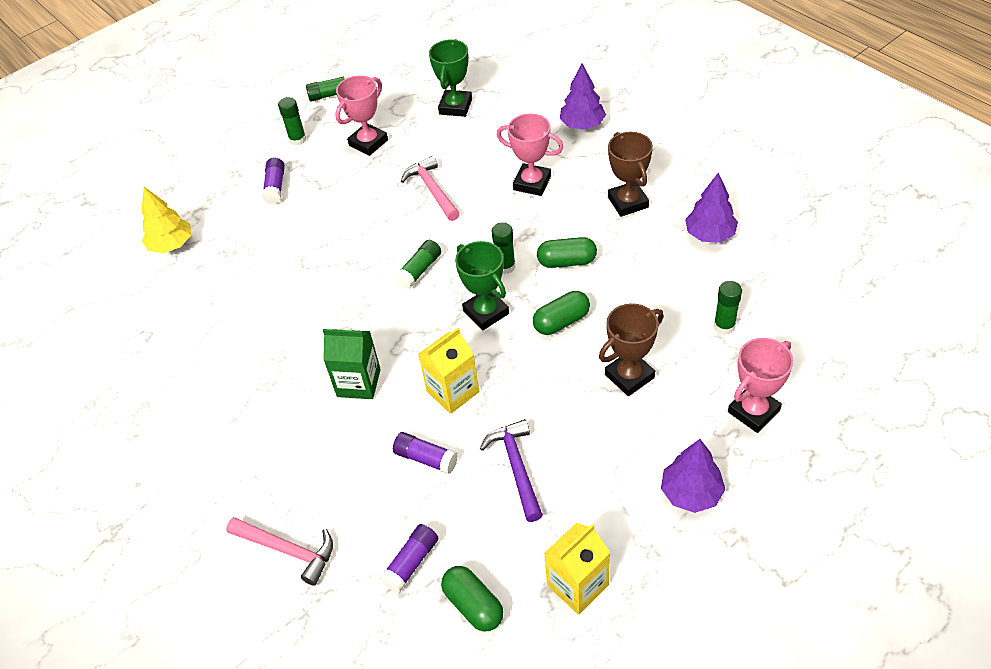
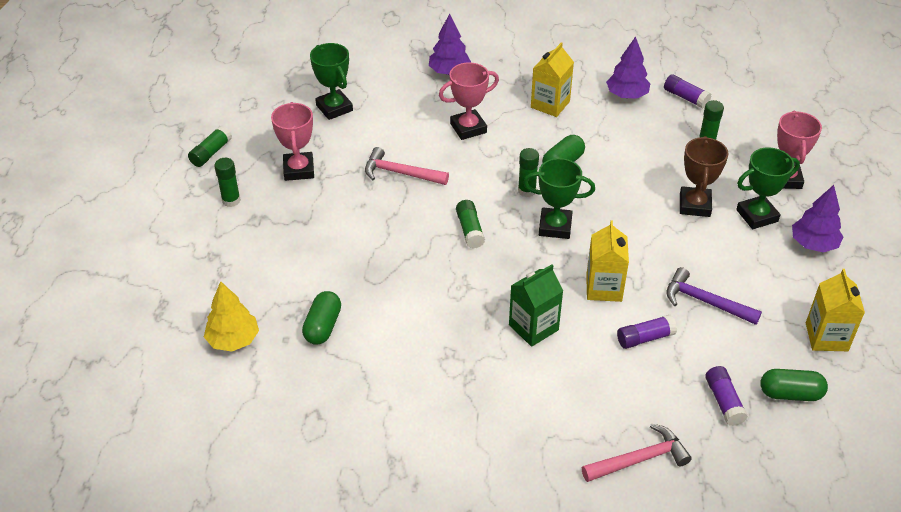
camera: 50 degrees left, 5 degrees down
(275, 187) = (264, 244): purple glue stick -> purple glue stick (685, 97)
(561, 321) = (611, 201): green capsule -> green capsule (323, 326)
(628, 202) = (550, 104): brown trophy -> yellow carton
(674, 426) = (757, 216): none -> green trophy

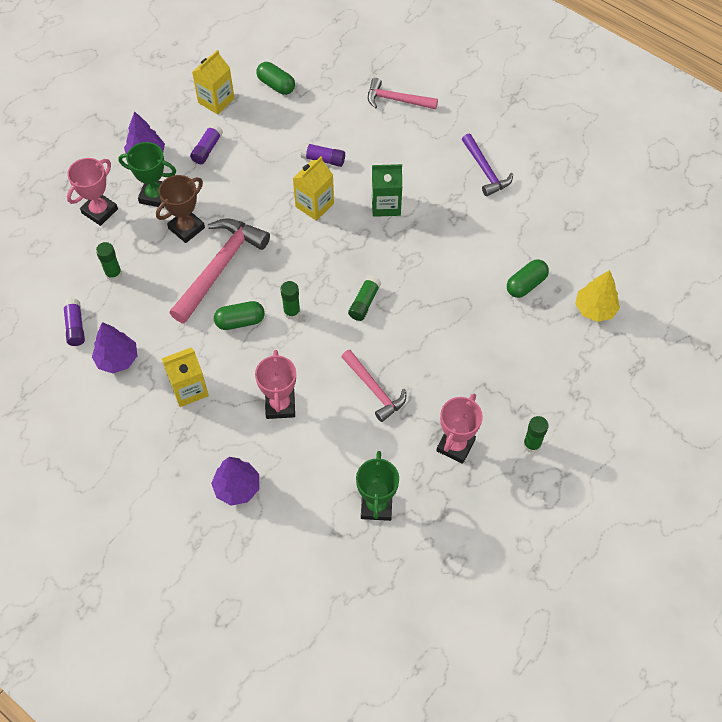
camera: 145 degrees left, 15 degrees up
(211, 153) = (521, 515): green glue stick -> none
(468, 128) = (280, 405): pink trophy -> pink trophy turned 75 degrees clockwise
(555, 227) = (301, 269): green trophy -> none
(627, 191) = (219, 267): none -> pink hammer
(705, 302) = (261, 160): purple hammer -> purple hammer (485, 170)
(724, 401) = (318, 101): purple glue stick -> purple glue stick (207, 149)

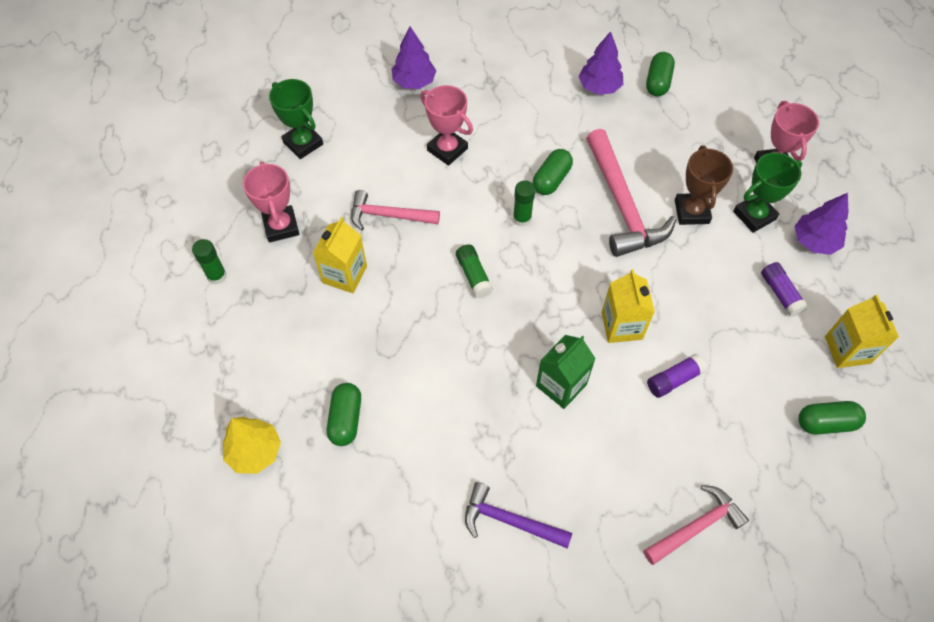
camera: 135 degrees right, 0 degrees up
(75, 327) = (658, 82): purple glue stick -> green capsule
(113, 274) = (688, 134): green glue stick -> none
(189, 389) = (525, 109): yellow carton -> yellow carton (344, 274)

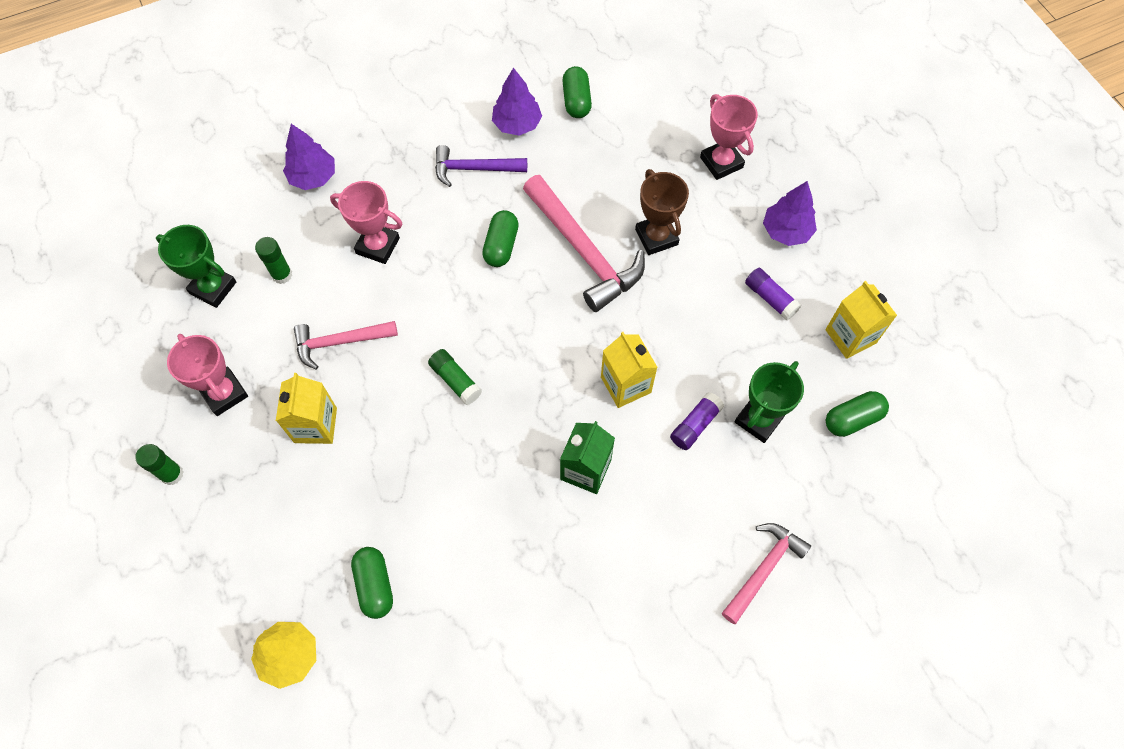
camera: 20 degrees left, 5 degrees up
(510, 521) = (581, 631): purple hammer -> purple hammer (474, 169)
(522, 219) = (485, 300): green glue stick -> green glue stick (282, 275)
(754, 215) = (719, 221): green trophy -> green trophy (759, 419)

